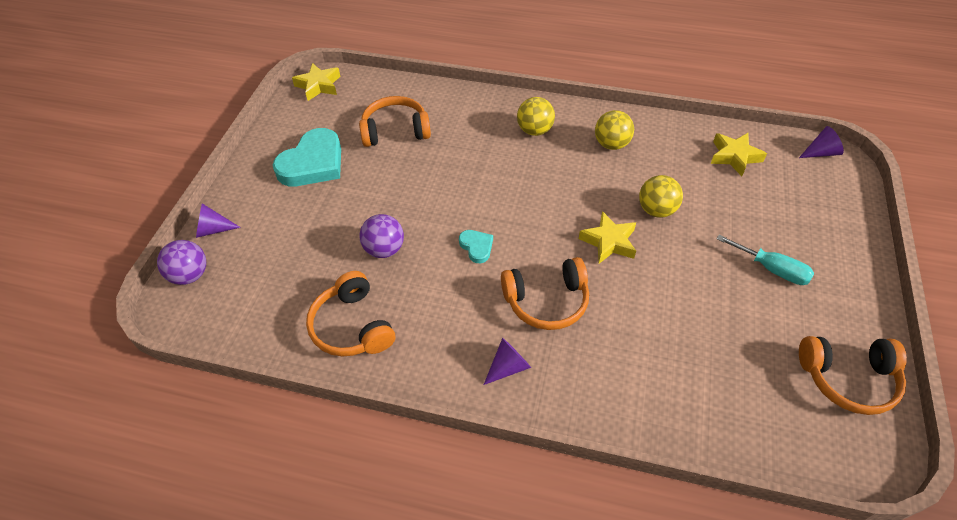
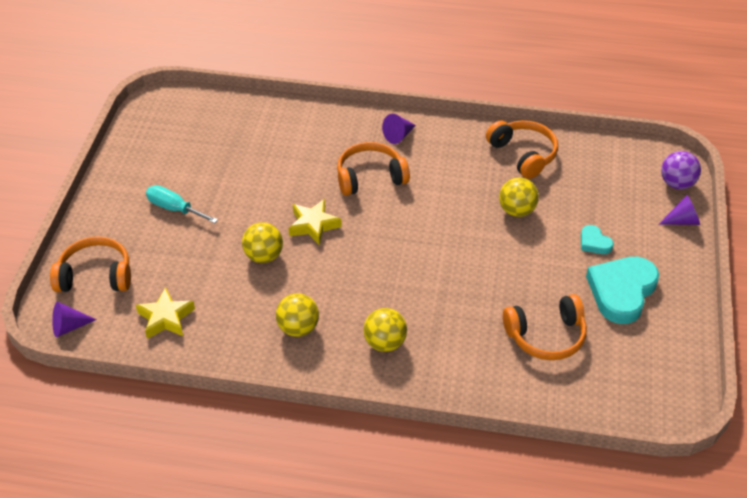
camera: 175 degrees right, 5 degrees down
(318, 86) = (667, 400): yellow star -> none
(384, 249) = (516, 210): purple ball -> yellow ball
(476, 247) = (434, 216): turquoise heart -> turquoise heart (594, 242)
(848, 378) = (151, 139): orange headphones -> orange headphones (95, 276)

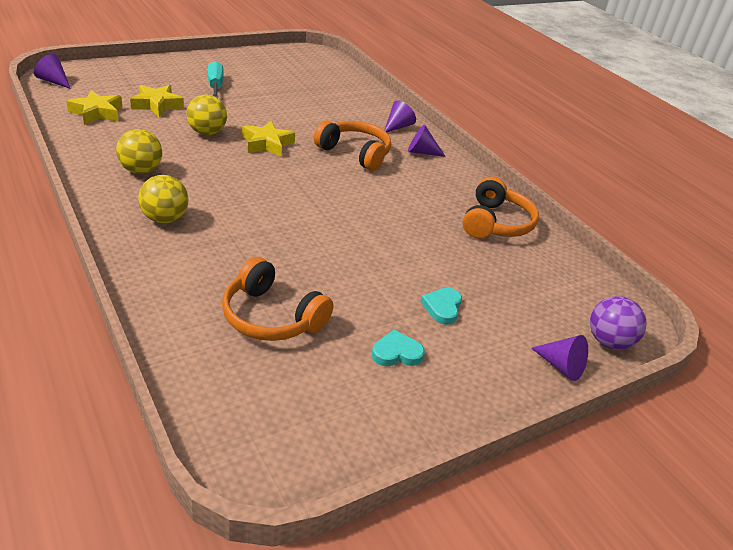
camera: 45 degrees right, 10 degrees down
(95, 276) = (114, 77): orange headphones -> none
(183, 268) = (157, 105): none -> yellow star
(347, 125) = (397, 127): none -> purple cone
(516, 210) = (419, 242): yellow ball -> none
(621, 291) = (396, 353): turquoise heart -> turquoise heart, size x0.48

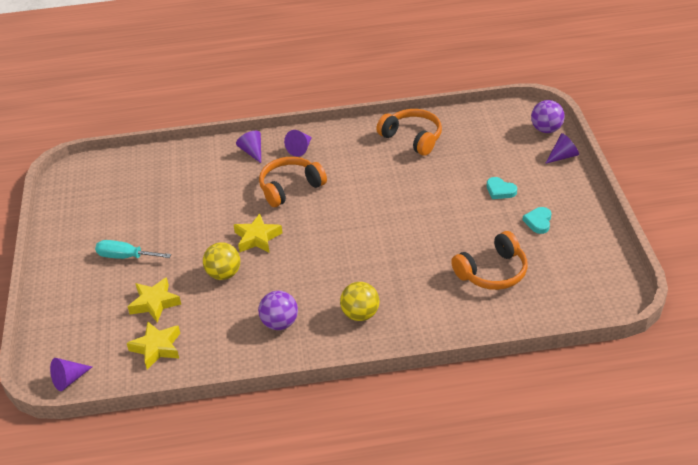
camera: 60 degrees left, 5 degrees up
(141, 170) = (280, 323): yellow ball -> purple ball

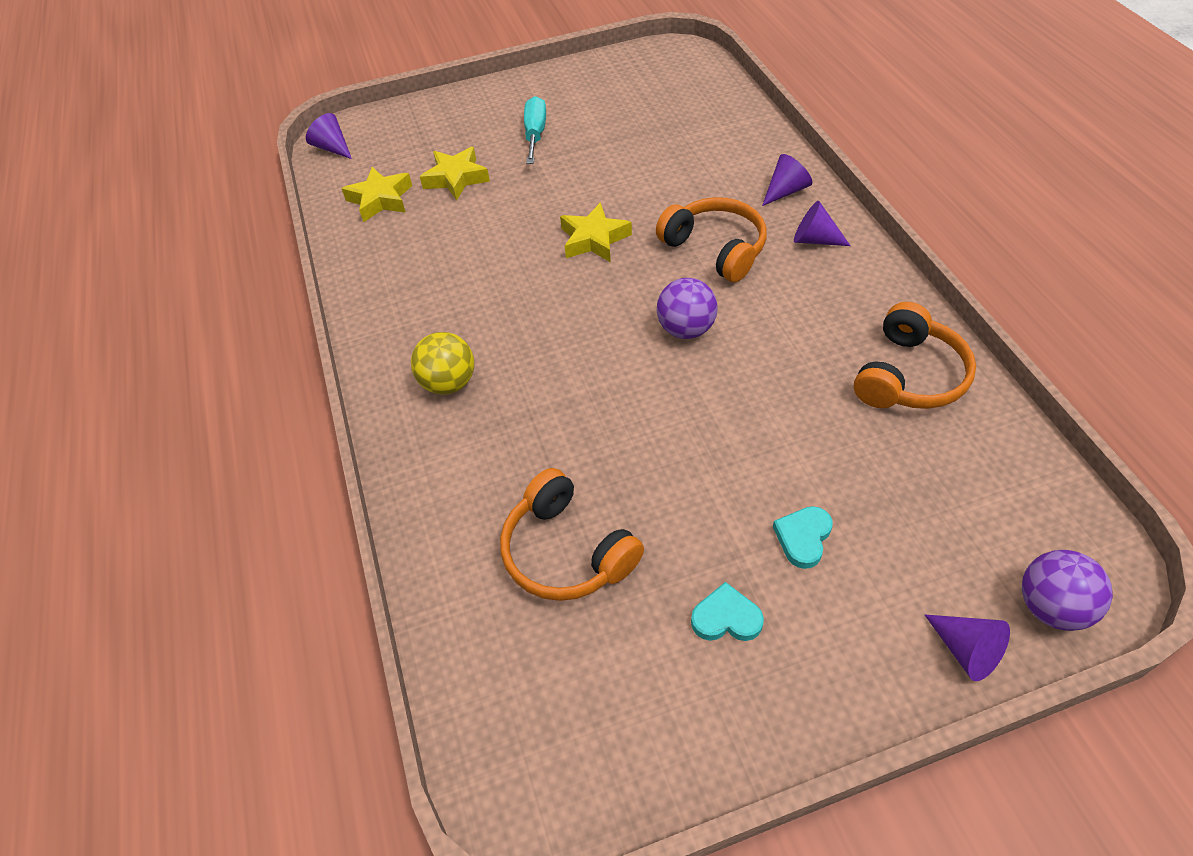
camera: 80 degrees right, 10 degrees up
(224, 274) = (516, 224): yellow ball -> none
(280, 323) = (426, 299): purple ball -> purple ball (686, 329)

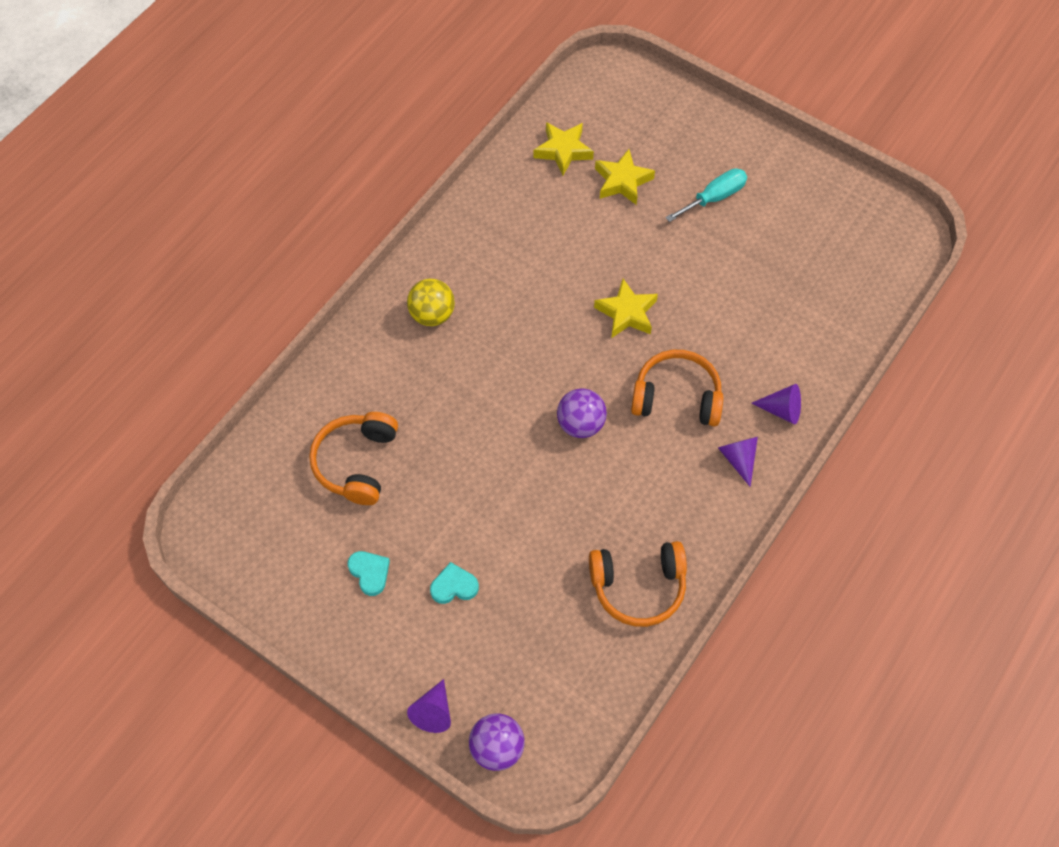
camera: 50 degrees right, 10 degrees up
(332, 148) = (592, 78): purple cone -> none
(715, 249) = (677, 397): orange headphones -> orange headphones turned 90 degrees counterclockwise

